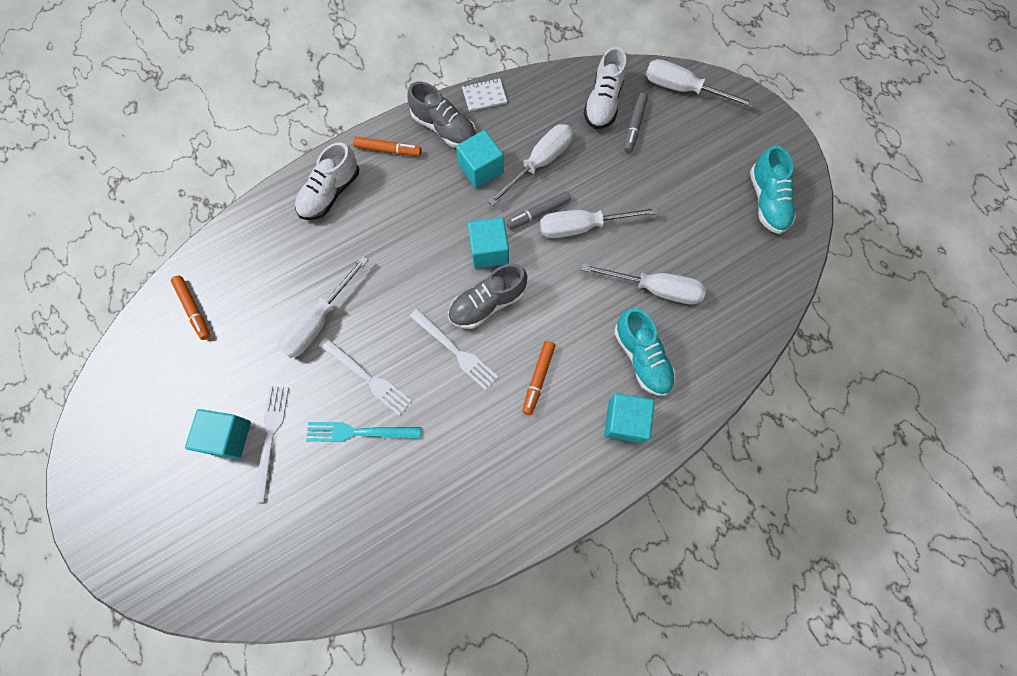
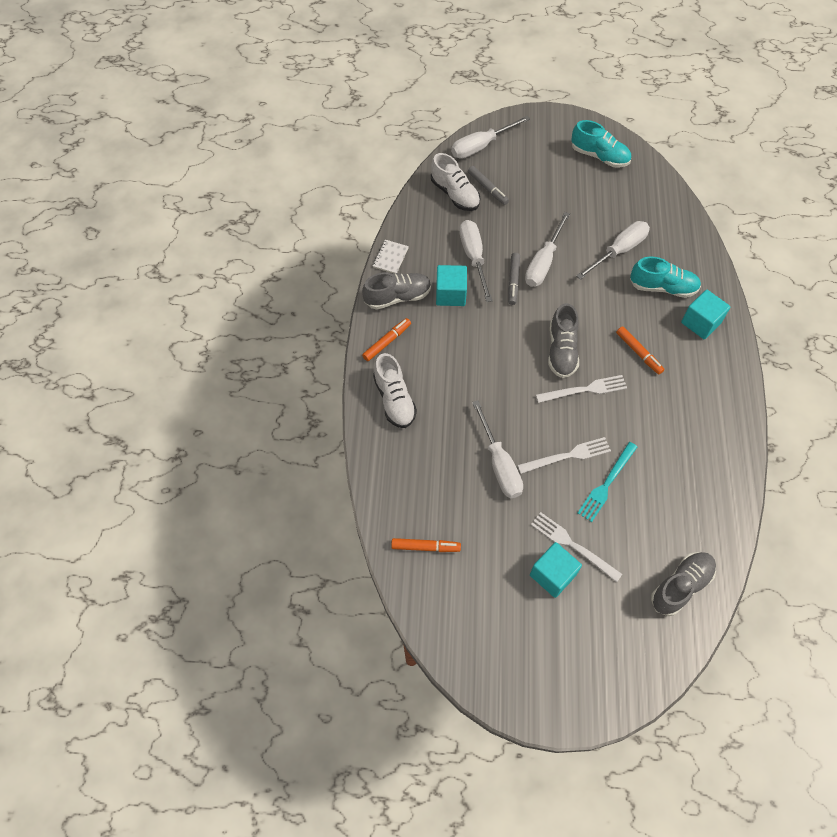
camera: 55 degrees left, 10 degrees down
(285, 568) = (680, 586): none -> grey shoe
(489, 251) = (521, 326): turquoise cube -> none

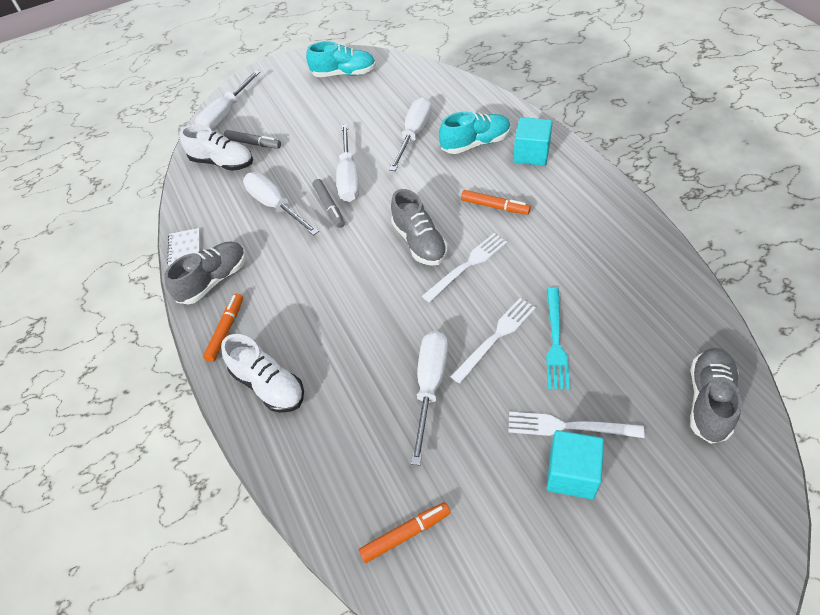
camera: 25 degrees left, 10 degrees down
(450, 294) = (271, 249): turquoise cube -> none
(499, 464) = (430, 386): white screwdriver -> white screwdriver turned 120 degrees counterclockwise

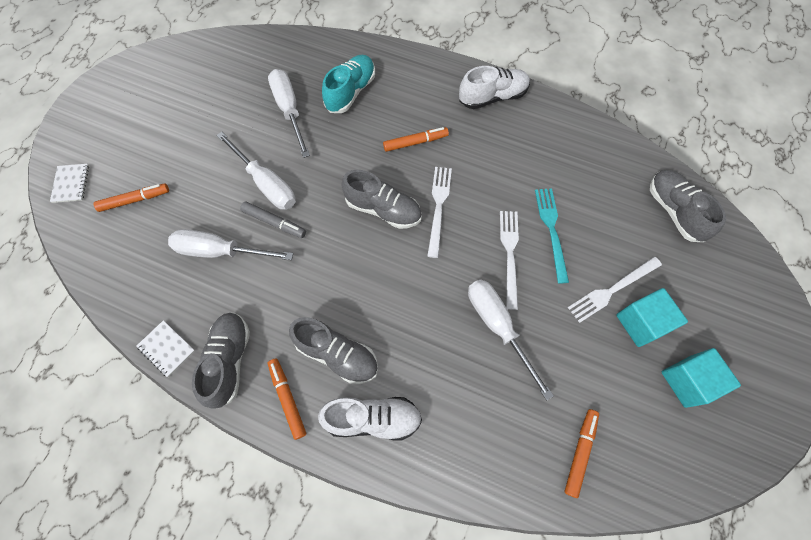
camera: 45 degrees left, 15 degrees up
(222, 162) = (120, 238): white shoe -> white shoe (492, 97)
(226, 114) = (71, 184): white screwdriver -> white notebook
(253, 143) = (135, 200): grey marker -> orange marker
(286, 323) = (337, 354): none -> grey shoe
(344, 74) = (163, 79): turquoise shoe -> none
(531, 154) = (404, 79): turquoise cube -> turquoise cube (687, 381)
(555, 341) = (551, 230): turquoise fork -> turquoise fork turned 150 degrees counterclockwise

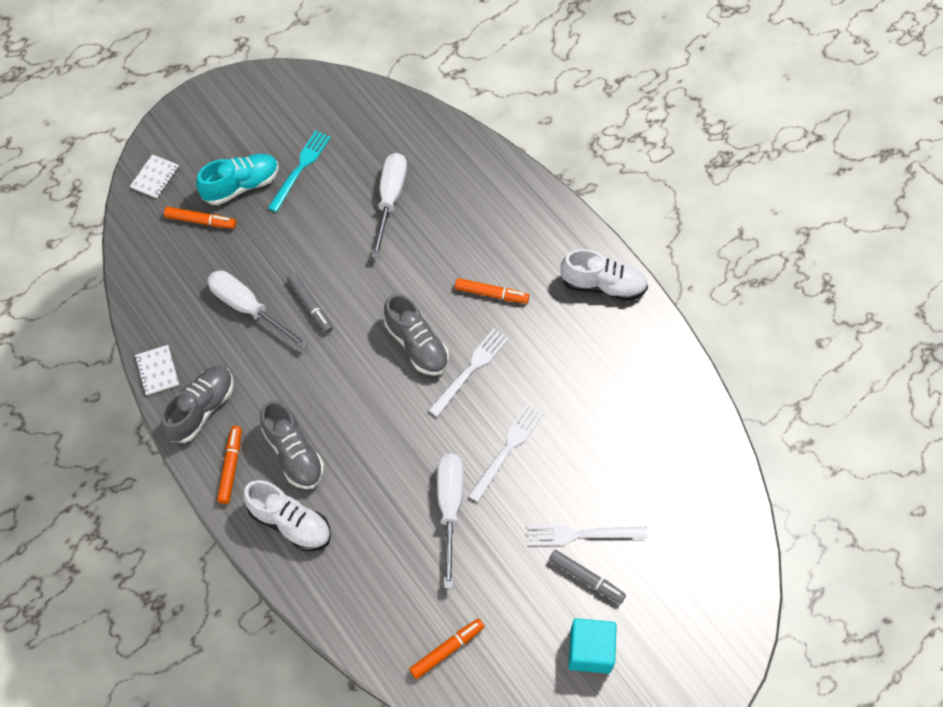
camera: 30 degrees right, 5 degrees down
(266, 183) = (325, 264): white screwdriver -> none
(351, 92) = (461, 209): turquoise shoe -> turquoise shoe (241, 186)
(551, 230) = (564, 449): turquoise fork -> turquoise fork (300, 168)
(641, 323) = (586, 578): turquoise cube -> grey marker
(674, 211) = (703, 496): grey shoe -> none

